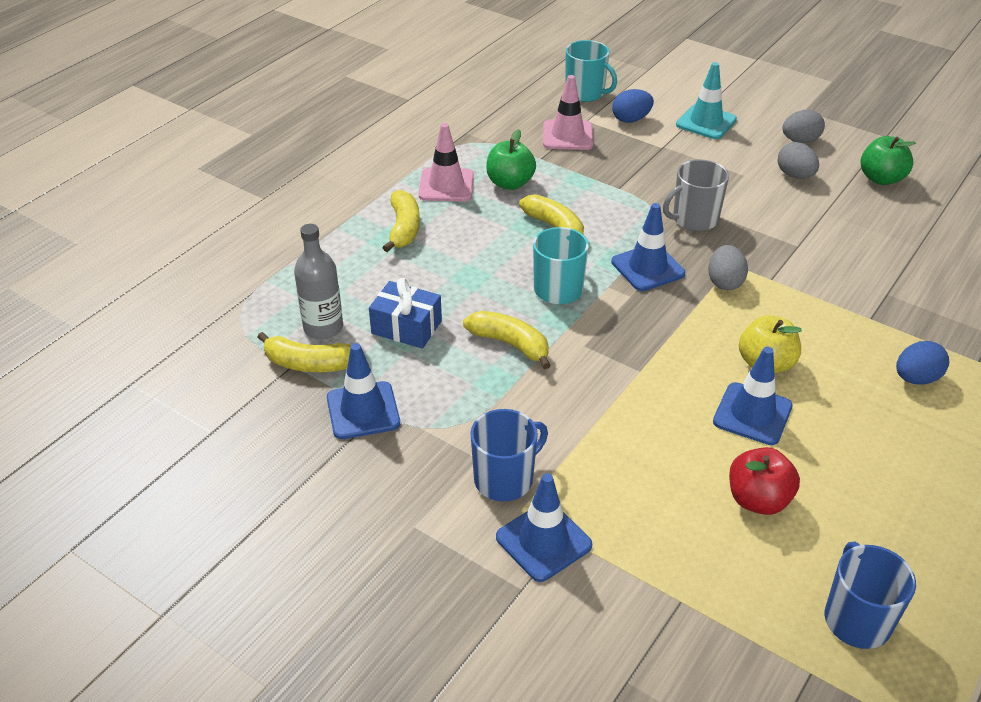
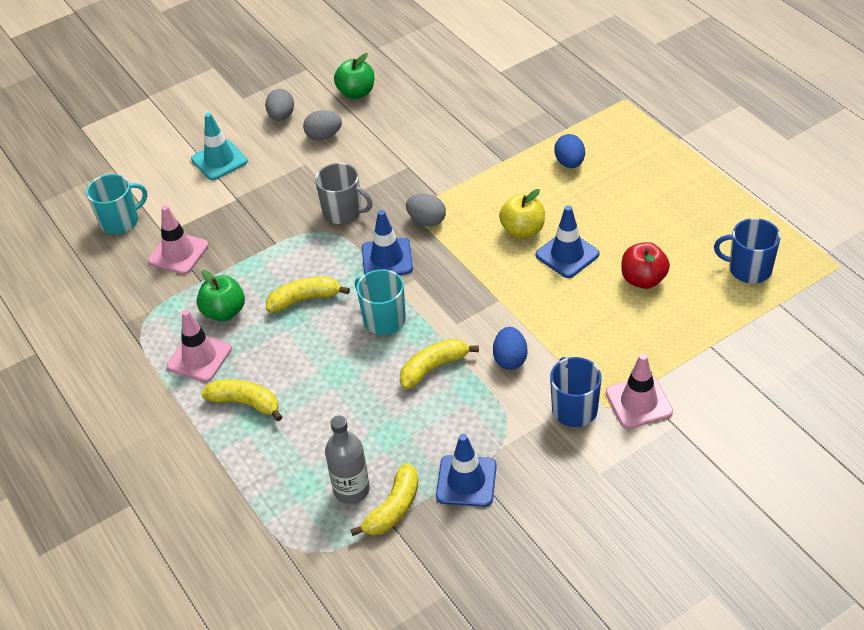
camera: 65 degrees left, 5 degrees up
(406, 327) = (380, 430): blue gift -> none
(543, 541) = (639, 402): blue traffic cone -> pink traffic cone
(631, 119) = (183, 205): blue egg -> blue egg (510, 359)
(694, 219) = (343, 212): grey mug -> grey mug turned 60 degrees counterclockwise

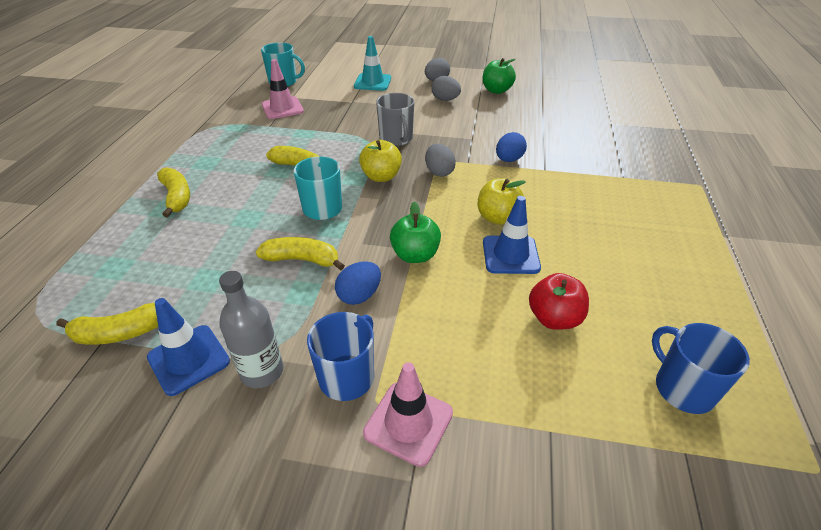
camera: 40 degrees right, 5 degrees down
(199, 357) = (202, 159): pink traffic cone -> none
(224, 312) = (252, 146): green apple -> green apple (415, 255)
(351, 490) = (126, 296): grey bottle -> grey bottle (262, 371)
(387, 258) = (381, 176): blue traffic cone -> yellow apple
(569, 163) = (596, 198): blue egg -> blue egg (509, 160)

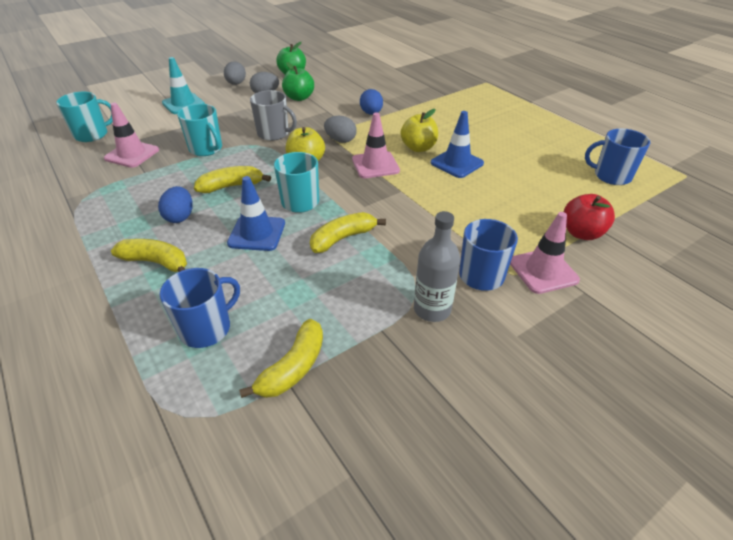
camera: 45 degrees left, 0 degrees up
(128, 264) = (206, 328): none -> blue mug
(188, 359) = (375, 340): blue traffic cone -> blue traffic cone (257, 233)
(331, 127) = (206, 149): none -> turquoise mug
(359, 295) = (414, 233): blue egg -> blue egg (180, 217)
(415, 255) = (408, 193): green apple -> green apple (299, 98)
(431, 211) = (375, 165): none -> pink traffic cone
(554, 318) = (524, 180): red apple -> red apple (581, 233)

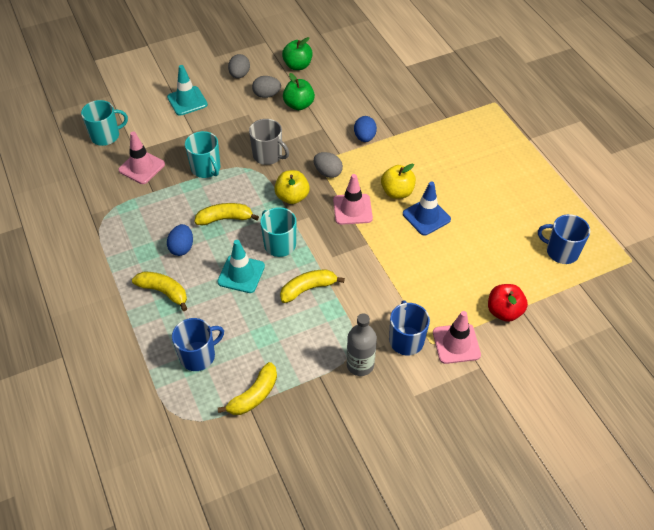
camera: 10 degrees right, 10 degrees up
(257, 233) = (241, 274): blue traffic cone -> turquoise traffic cone

